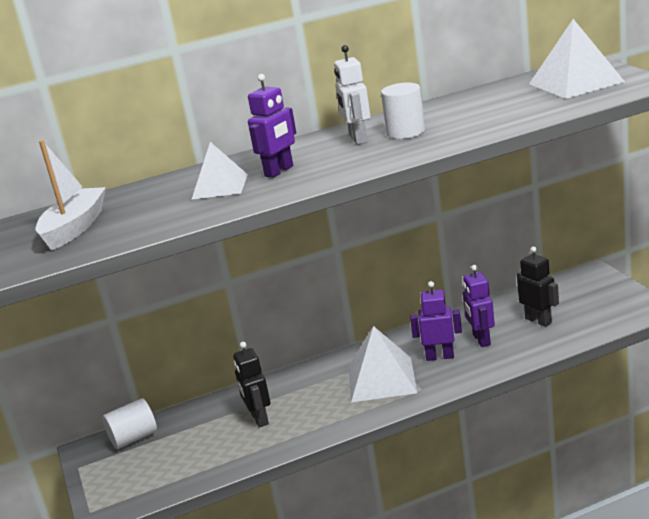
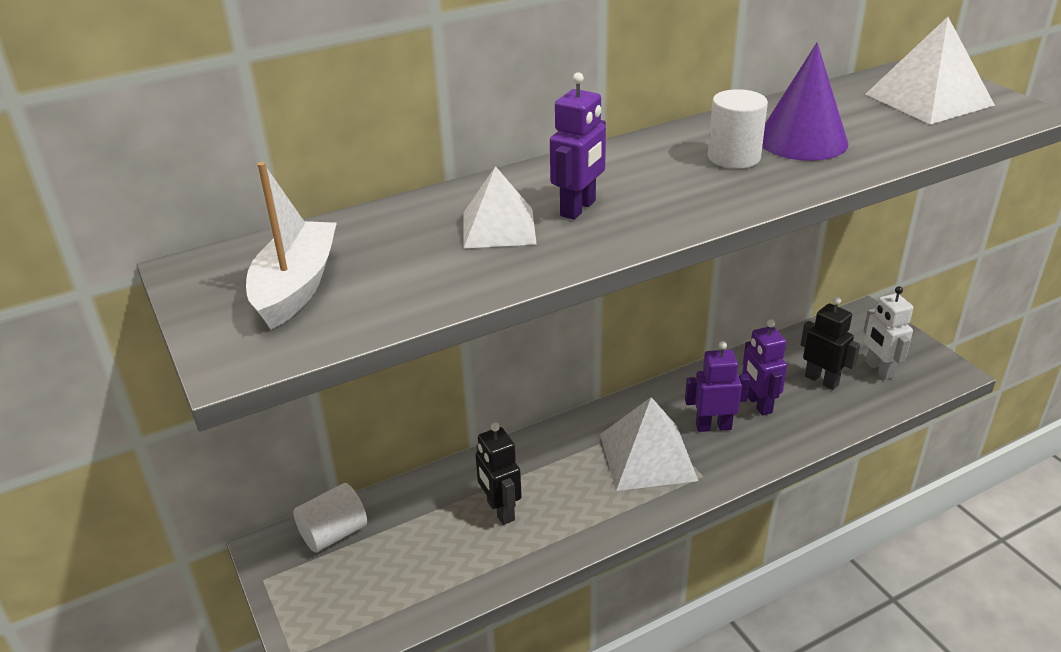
camera: 10 degrees left, 10 degrees up
(358, 139) = (670, 162): white robot -> white robot (879, 370)
(462, 117) = (802, 140): none -> purple cone

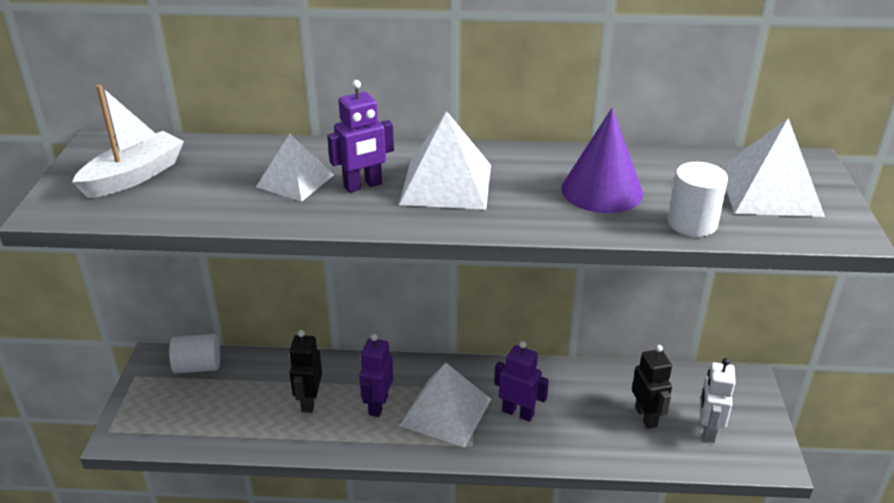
camera: 30 degrees right, 0 degrees up
(658, 180) = (446, 184): none -> white pyramid
(734, 157) = (527, 186): white cylinder -> white cylinder (692, 223)
(758, 404) = (572, 412): purple robot -> purple robot (378, 405)

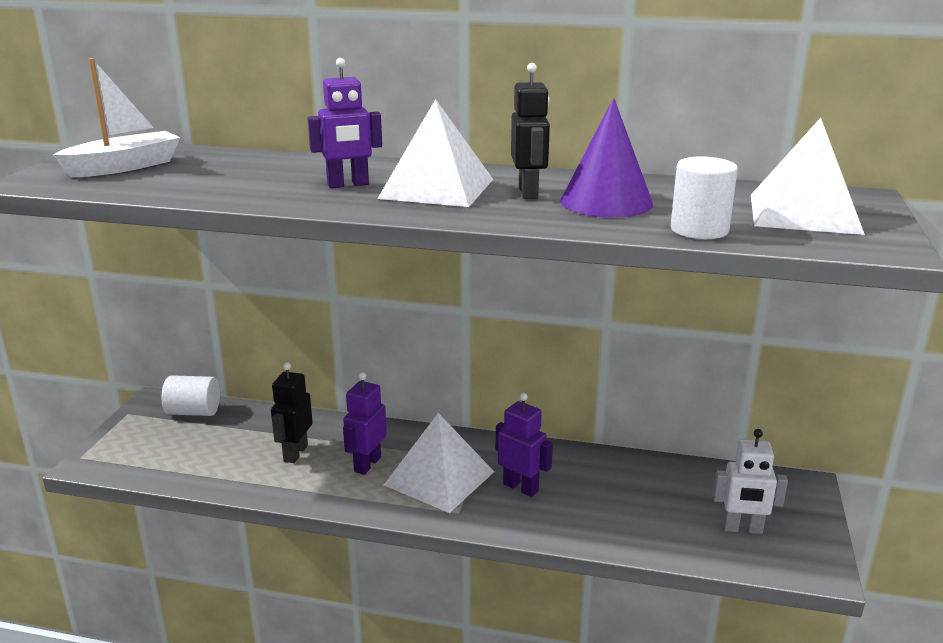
camera: 10 degrees right, 10 degrees down
(295, 181) = (280, 178): white pyramid -> none
(646, 417) = (670, 507): black robot -> black robot (528, 193)
(708, 431) = (742, 528): white robot -> white robot turned 105 degrees counterclockwise

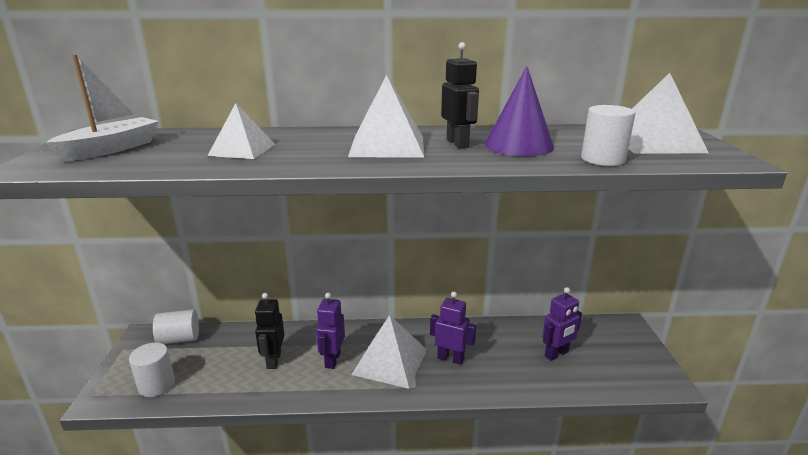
camera: 15 degrees left, 0 degrees up
(153, 458) = (157, 385): none -> white cylinder
(263, 179) = (242, 149): none -> white pyramid
(348, 185) = (315, 148): purple robot -> purple robot (556, 354)
(742, 528) = (607, 363): white robot -> none

